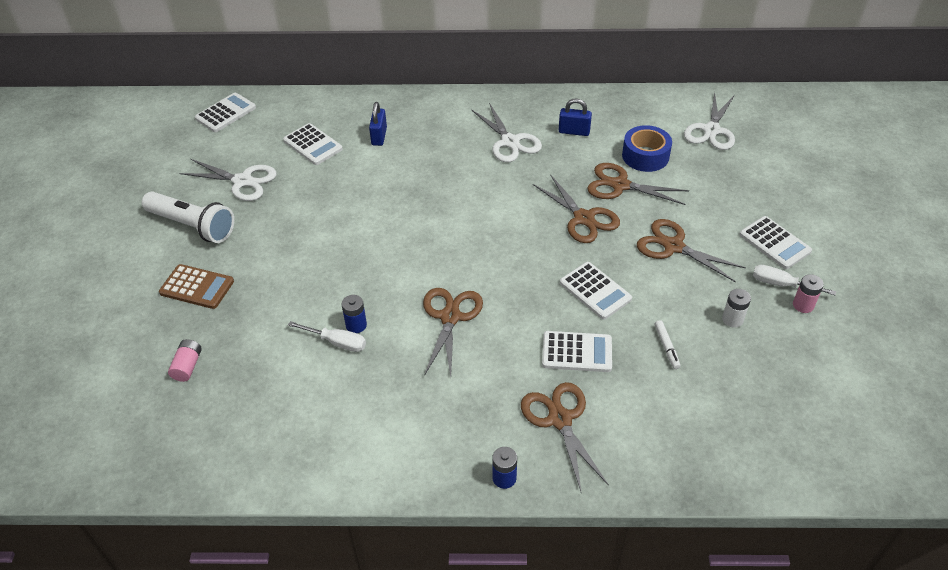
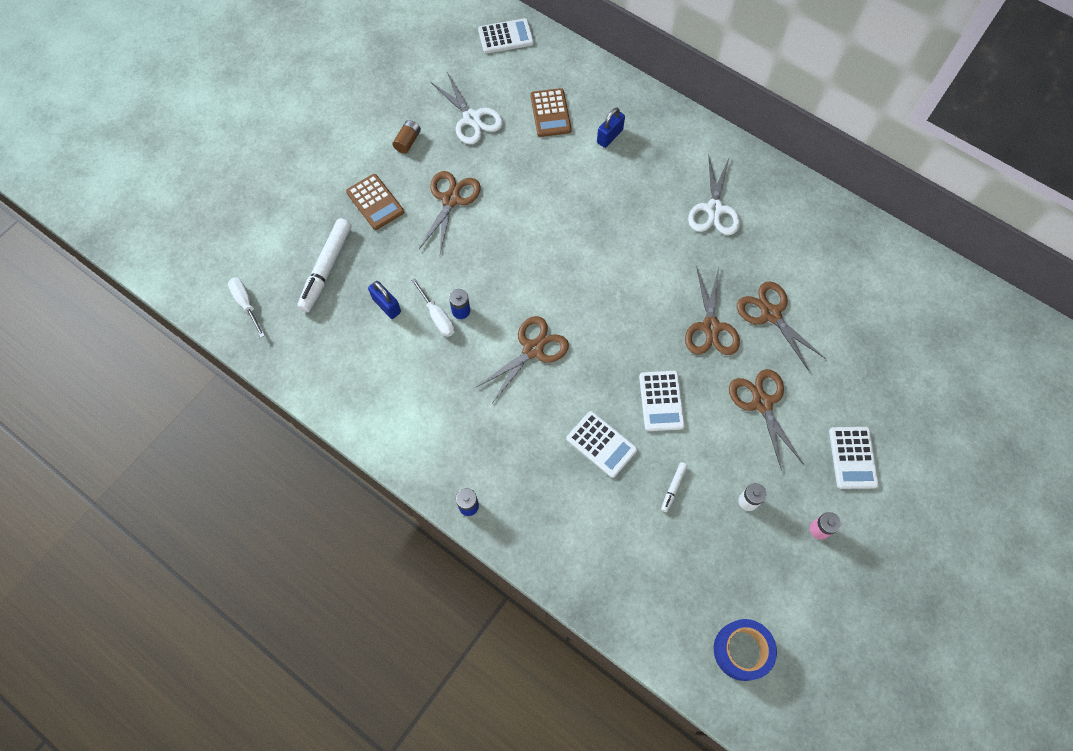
camera: 35 degrees right, 20 degrees up
(188, 366) = (326, 268): pink battery -> white marker
(192, 226) = (408, 141): white flashlight -> brown battery
(313, 145) = (550, 113): white calculator -> brown calculator
(560, 419) = (543, 489): brown scissors -> brown scissors (451, 199)
(574, 131) = (779, 232): blue padlock -> blue padlock (386, 305)
(645, 156) = (820, 298): blue tape -> blue tape (741, 650)
(711, 130) = (908, 308): white scissors -> none
(780, 284) = (819, 498): white screwdriver -> white screwdriver (246, 303)

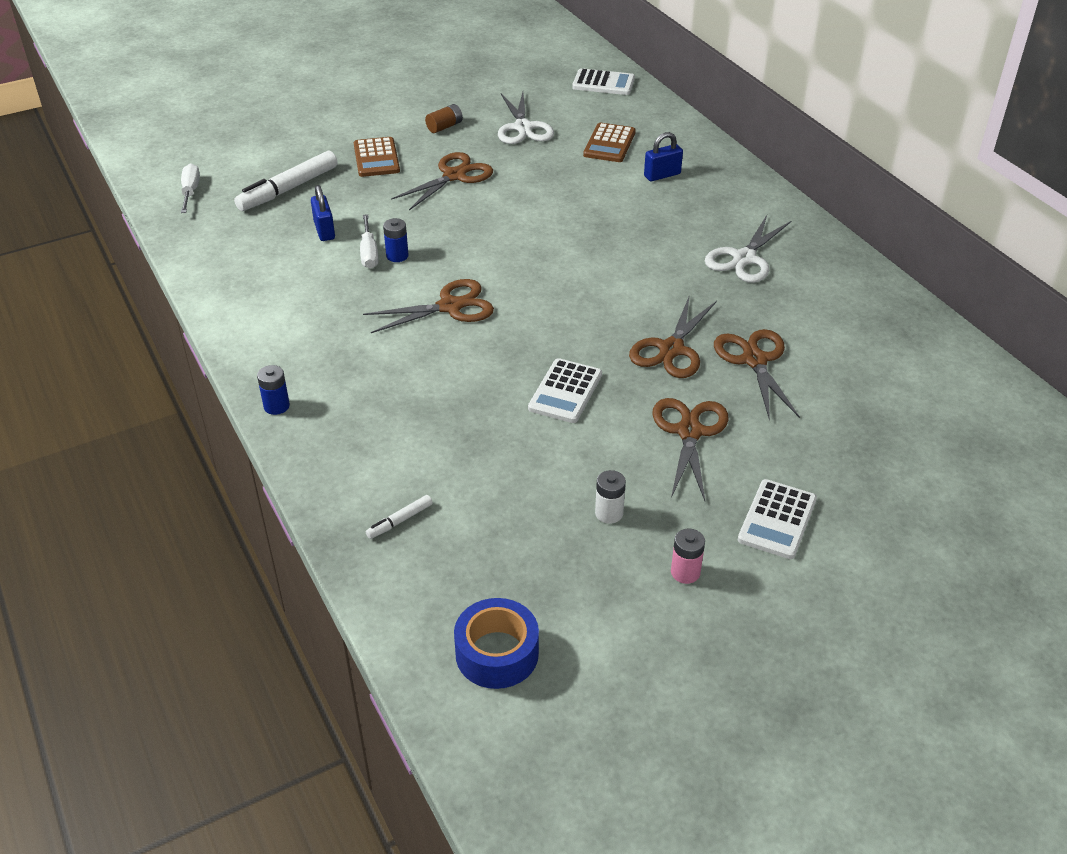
camera: 25 degrees right, 25 degrees down
(601, 444) = (466, 405): white calculator -> none
(673, 488) = (523, 470): white marker -> white marker (400, 521)

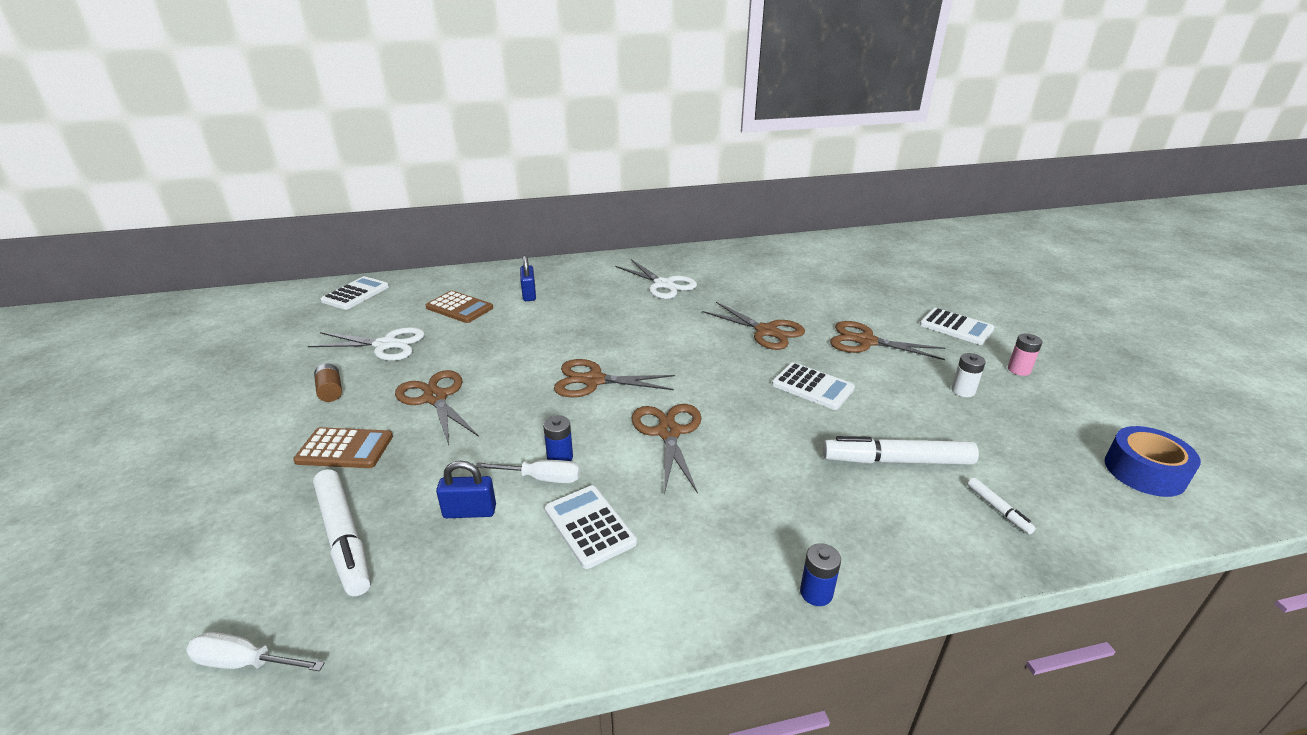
camera: 75 degrees left, 10 degrees down
(322, 287) = (589, 526): none -> white calculator
(454, 454) = (897, 461): none -> white marker
(754, 360) = (786, 303): brown scissors -> brown scissors (593, 381)

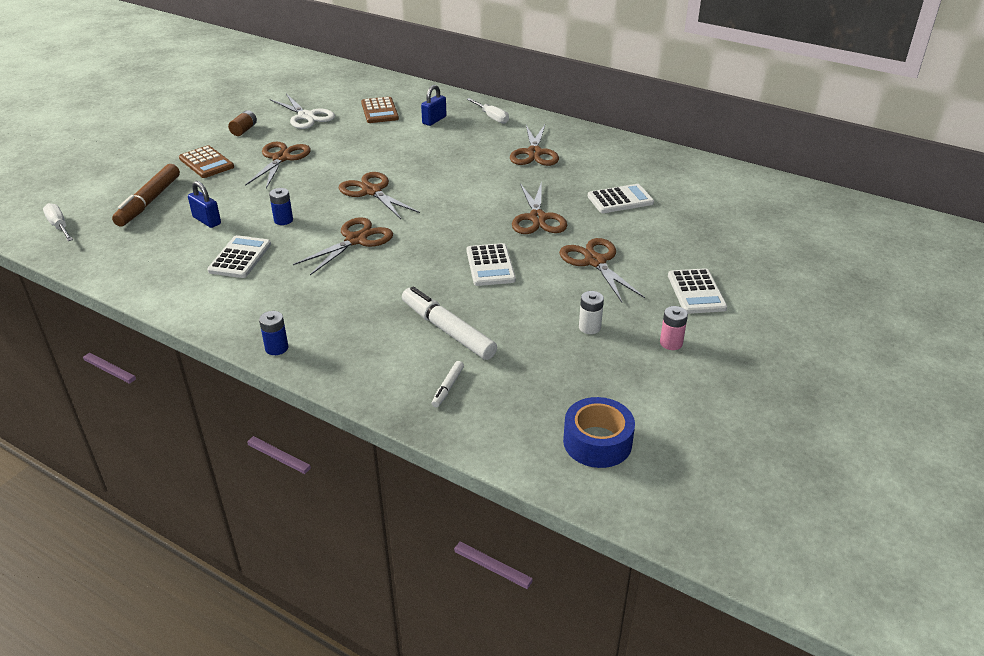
camera: 45 degrees right, 5 degrees up
(344, 537) = (149, 202): white marker -> brown marker
(356, 294) = (341, 77): white calculator -> white calculator (620, 200)
(542, 478) = (259, 225): white screwdriver -> white screwdriver (492, 117)
(663, 284) = (534, 153): white scissors -> brown scissors

